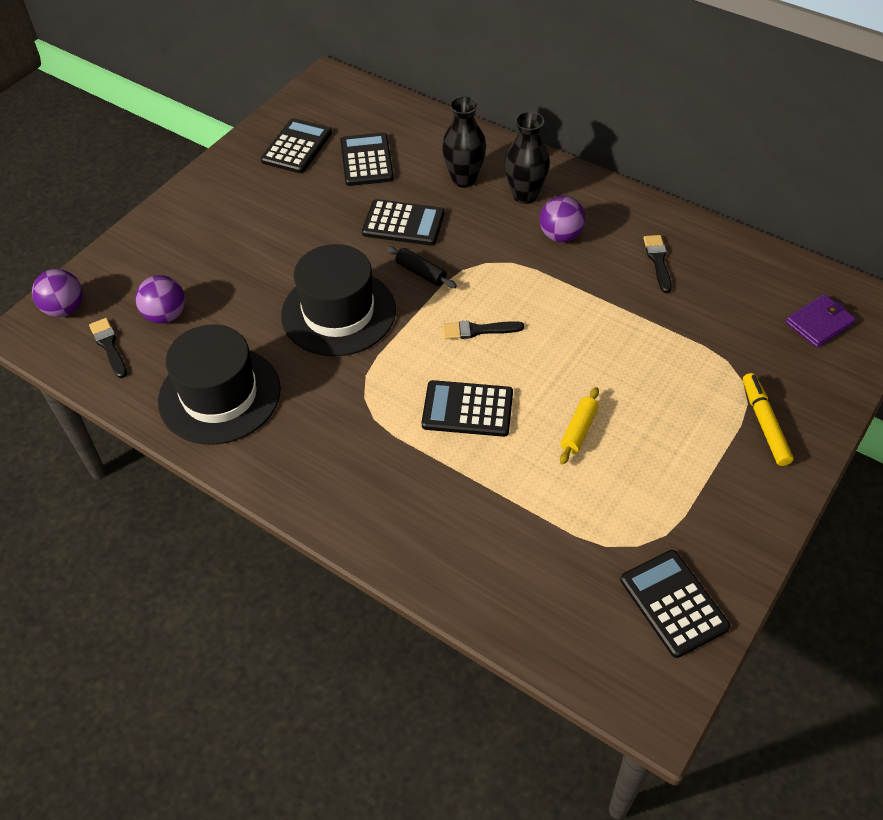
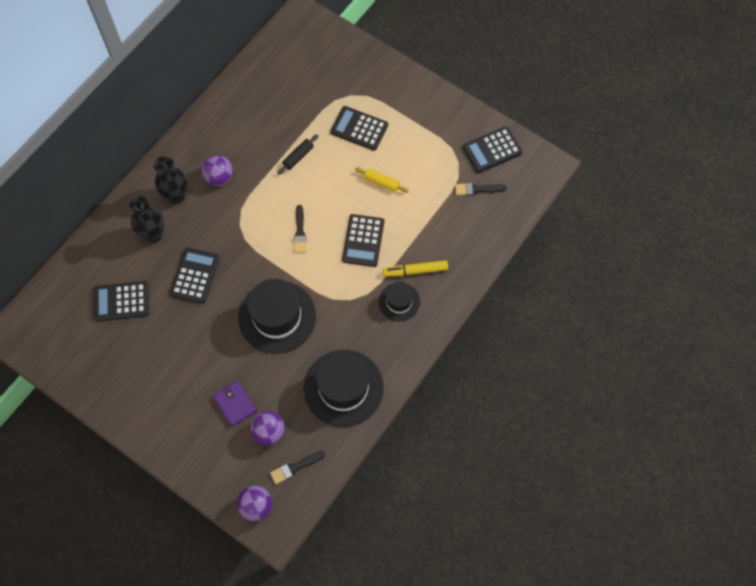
camera: 90 degrees left, 15 degrees up
(297, 147) = (97, 353): black calculator -> black calculator (359, 128)
(358, 461) = (399, 302): none -> black hat
(421, 273) = (245, 265): black rolling pin -> black rolling pin (298, 157)
(658, 261) = (249, 124): black brush -> black brush (477, 189)
(764, 424) = (381, 90): yellow marker -> yellow marker (415, 271)
(819, 323) = (309, 49): purple wallet -> purple wallet (235, 404)

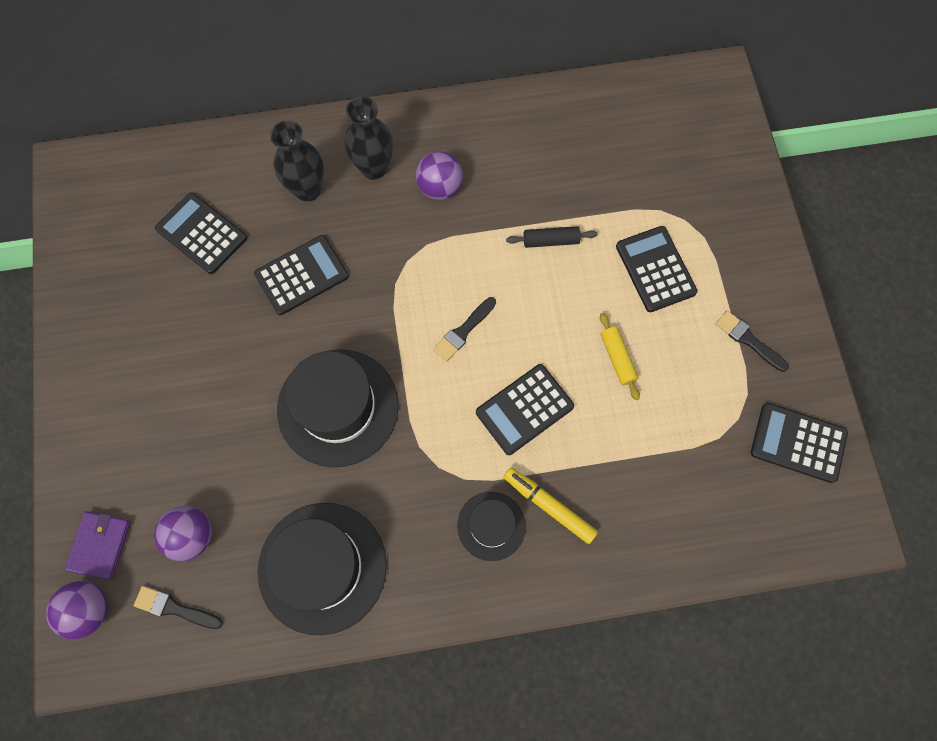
camera: 45 degrees right, 5 degrees up
(235, 404) = (192, 465): purple wallet -> purple wallet (100, 545)
(477, 189) = (728, 475): black brush -> black brush (748, 340)

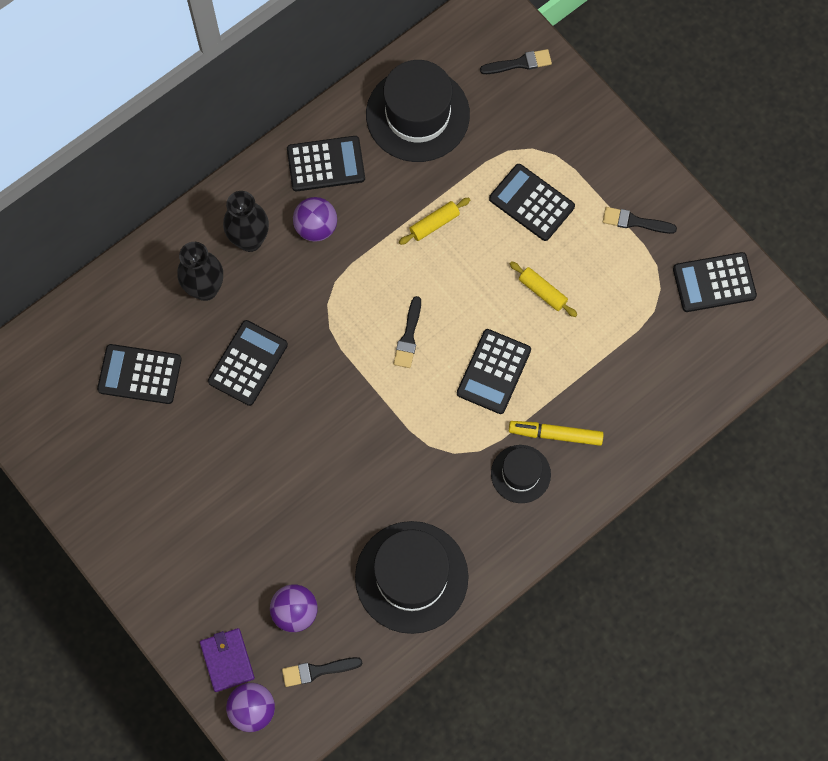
camera: 30 degrees left, 0 degrees up
(338, 407) = (346, 451): black hat -> black hat (417, 114)
(483, 137) = (326, 164): none -> black calculator
(550, 241) = (434, 224): black rolling pin -> yellow rolling pin
(717, 138) = (519, 63): none -> black brush

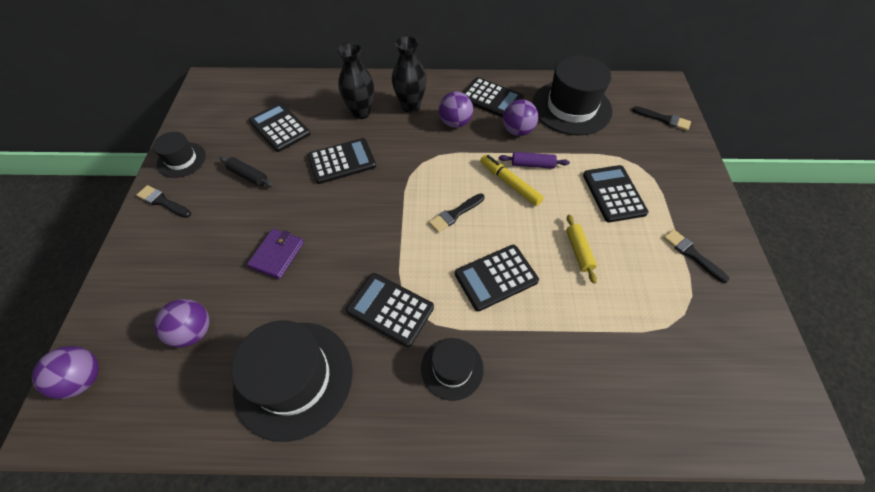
camera: 40 degrees right, 15 degrees down
(83, 488) = (181, 160): none -> black hat
(174, 451) = (248, 176): none -> black rolling pin
(227, 660) = (117, 326): purple wallet -> purple wallet (277, 255)
(317, 671) = (154, 391): black brush -> black brush (163, 202)
(387, 190) = (517, 131): none -> purple ball
(434, 224) = (532, 165): yellow rolling pin -> purple rolling pin
(556, 435) = (507, 360): yellow marker -> yellow marker (510, 183)
(714, 282) = (741, 343): black calculator -> black calculator (390, 309)

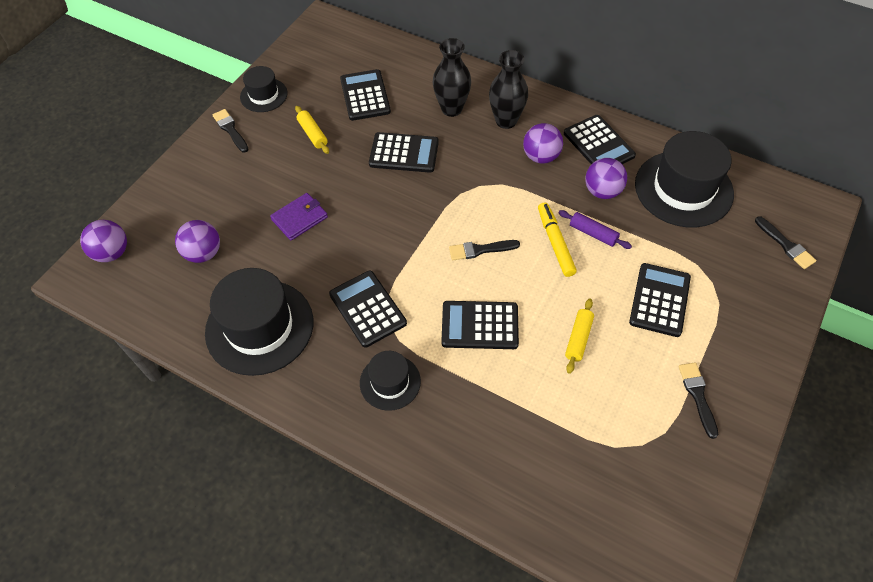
camera: 30 degrees right, 0 degrees up
(248, 176) = (312, 134): black rolling pin -> yellow rolling pin

